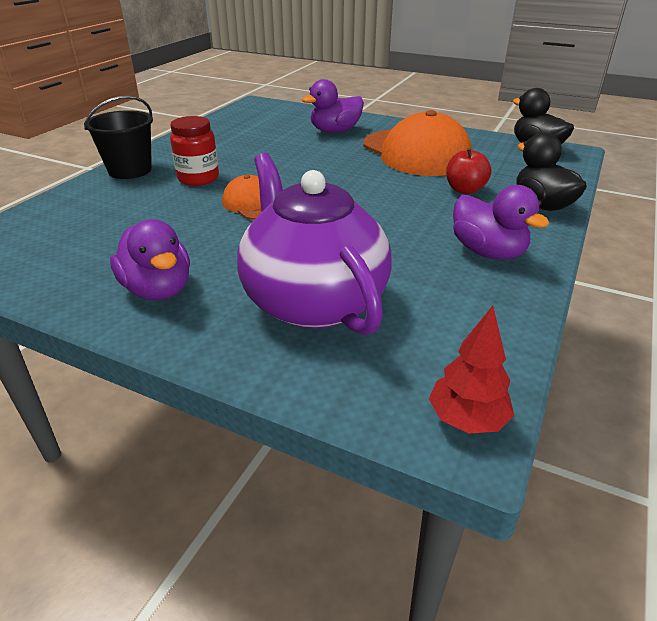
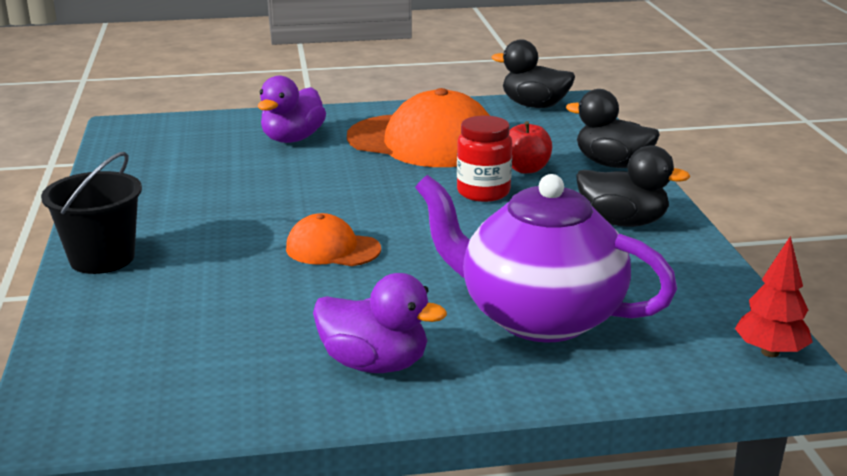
camera: 35 degrees left, 10 degrees down
(198, 178) = (215, 241): red jar -> red jar (483, 192)
(487, 252) = (623, 222): purple duck -> black duck

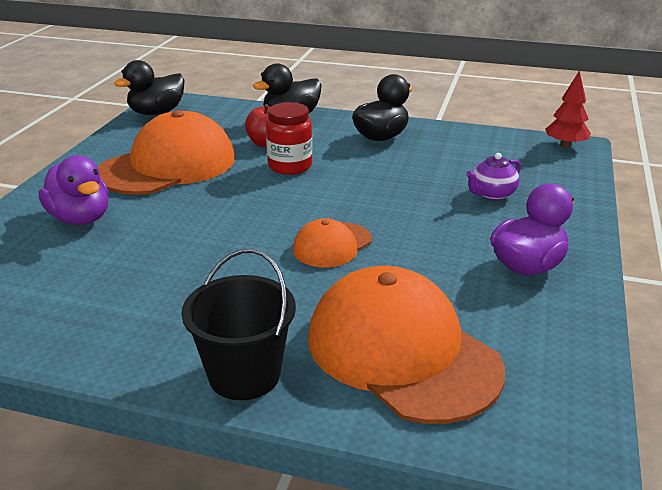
camera: 65 degrees left, 5 degrees up
(166, 318) = (402, 352): none -> orange cap
(538, 317) = (491, 194): purple teapot -> purple teapot, size x0.41

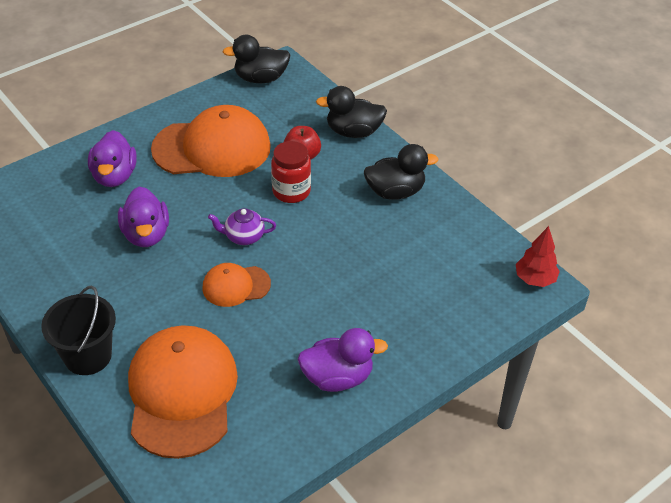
camera: 35 degrees right, 15 degrees up
(179, 246) = (146, 234): none -> purple duck
(491, 194) = (400, 299): purple teapot -> purple teapot (243, 237)

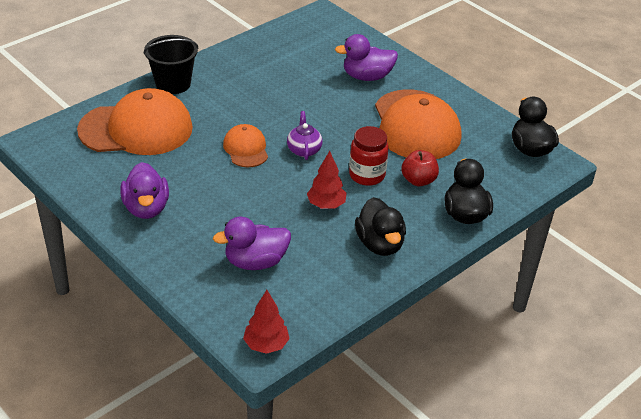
camera: 85 degrees right, 5 degrees down
(146, 234) = (300, 99): purple duck -> purple duck (255, 262)
(337, 225) = (326, 205): none -> red tree

